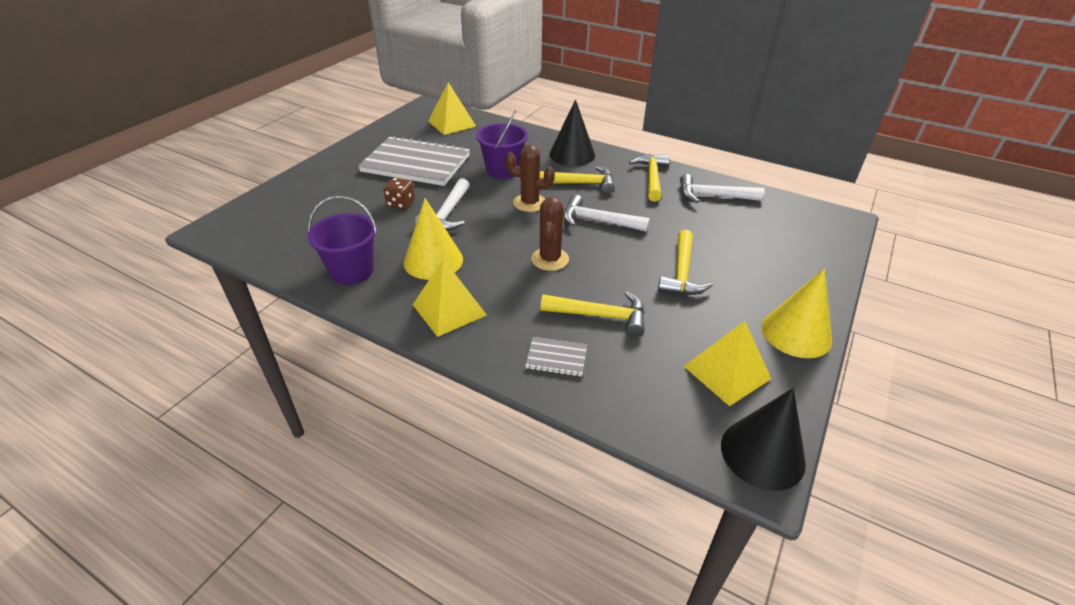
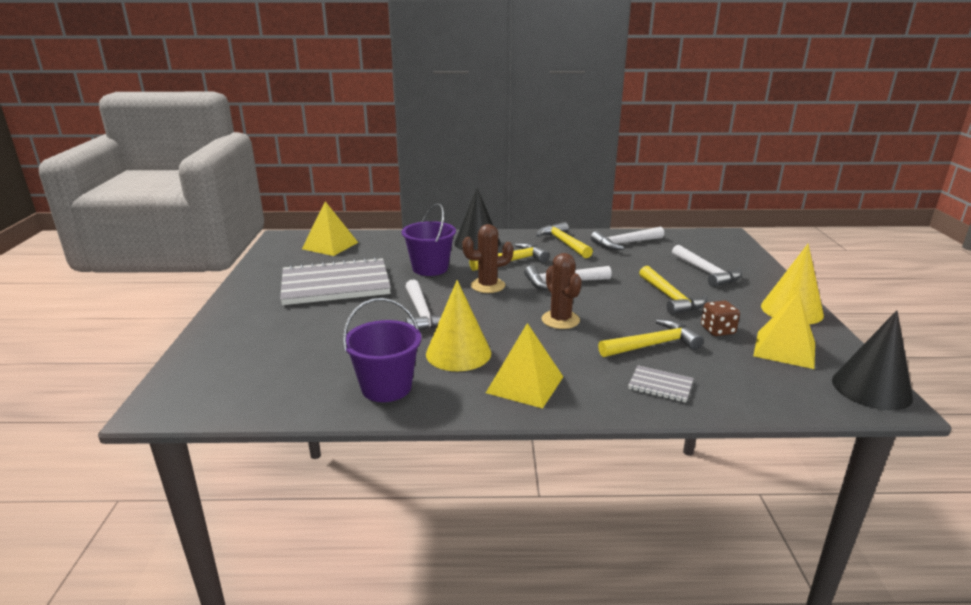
camera: 30 degrees left, 15 degrees down
(401, 203) = (363, 319): brown dice -> brown dice (717, 330)
(556, 358) = (660, 385): grey notebook -> grey notebook turned 45 degrees clockwise
(758, 257) = (706, 273): none -> white hammer

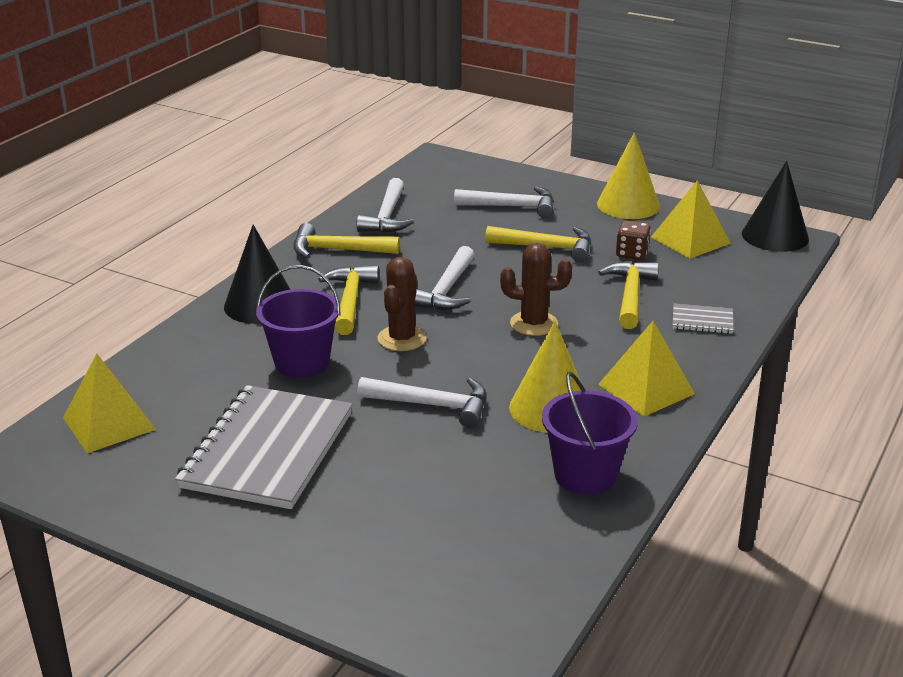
camera: 60 degrees left, 5 degrees up
(660, 385) = (702, 321): grey notebook -> grey notebook turned 45 degrees clockwise

